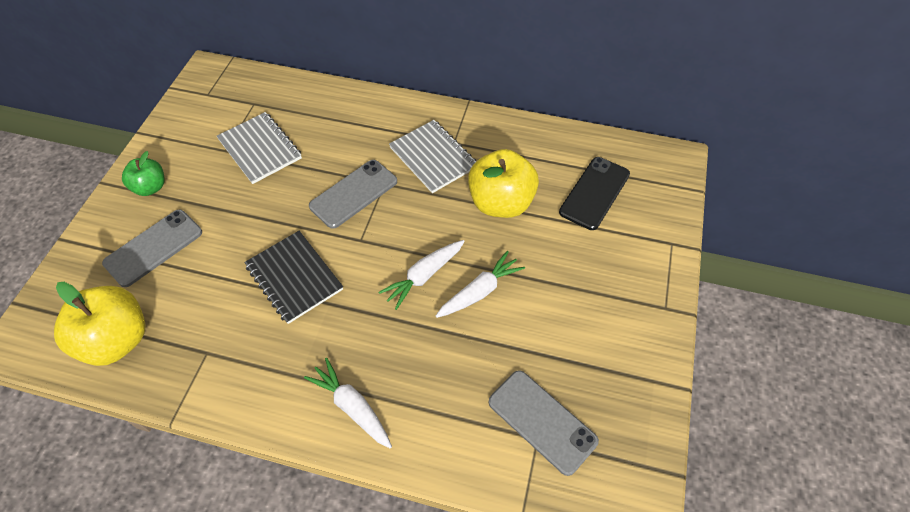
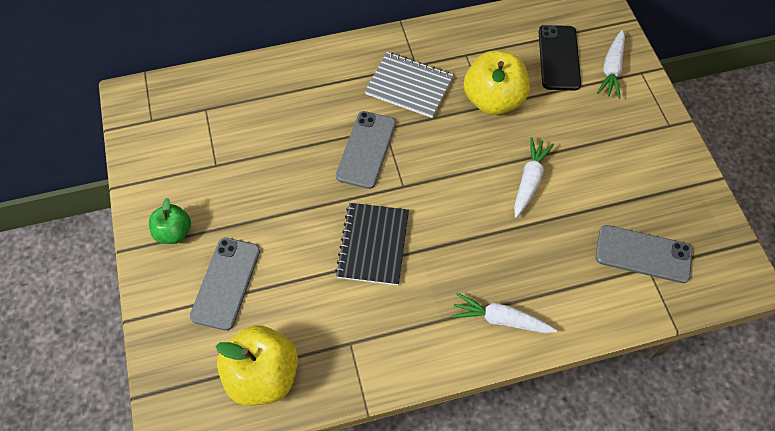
camera: 30 degrees left, 5 degrees up
(260, 149) = (248, 149): grey notebook -> none
(294, 277) = (373, 245): black notebook -> black notebook turned 75 degrees clockwise
(424, 276) = (477, 190): white carrot -> white carrot (611, 69)

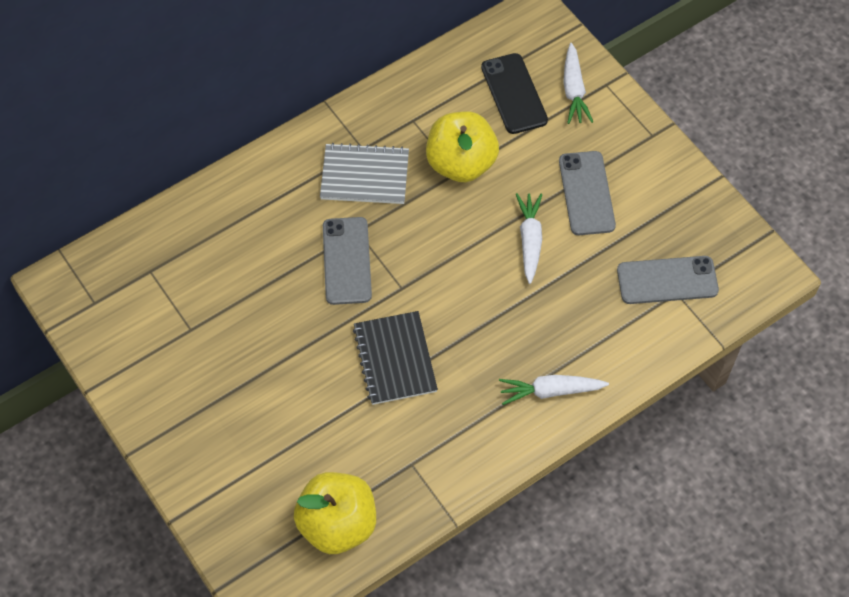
camera: 20 degrees left, 0 degrees up
(174, 232) = (179, 415): green apple -> none
(226, 283) = (259, 448): grey phone -> grey phone (586, 193)

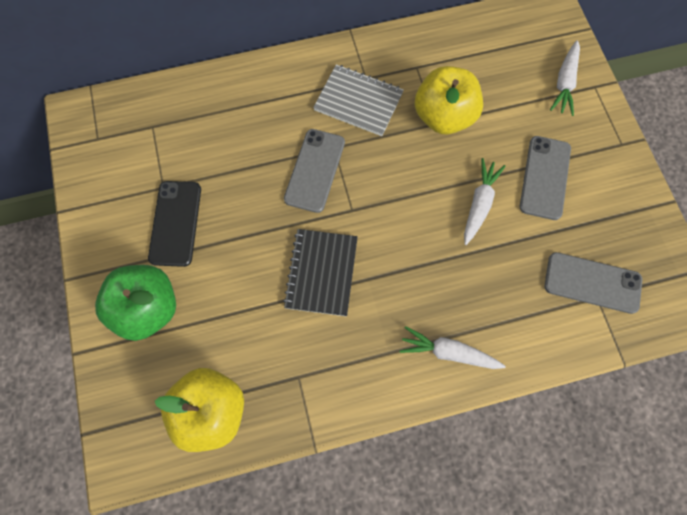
camera: 20 degrees right, 10 degrees up
(229, 452) = (148, 308): none -> green apple
(514, 94) = (511, 70): black phone -> black phone (175, 223)

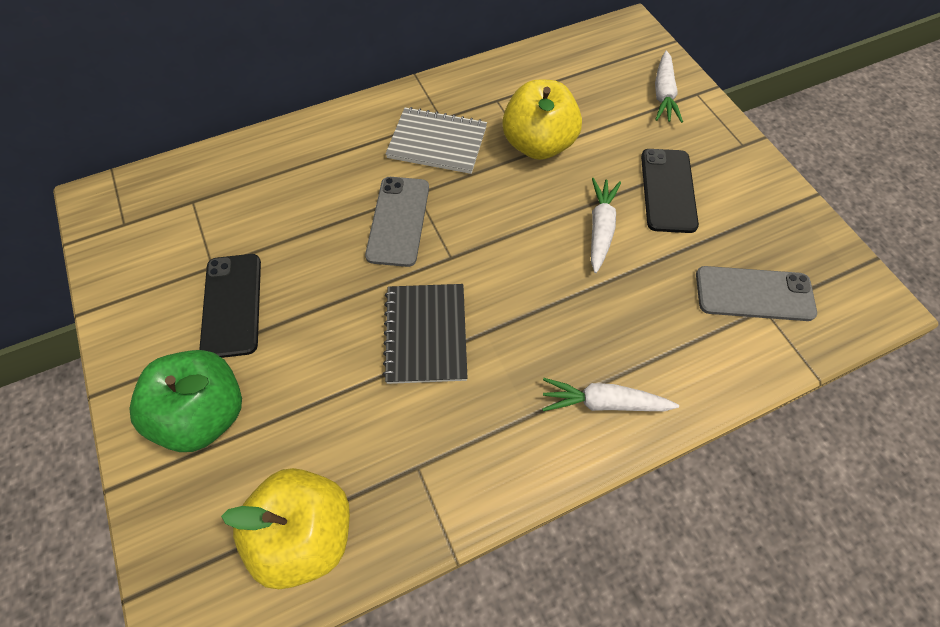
camera: 10 degrees left, 10 degrees down
(545, 177) = (668, 190): grey phone -> black phone

